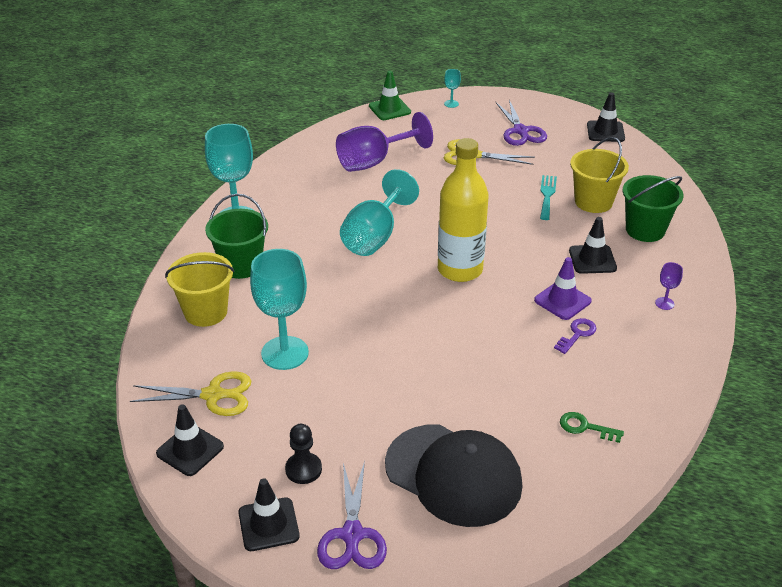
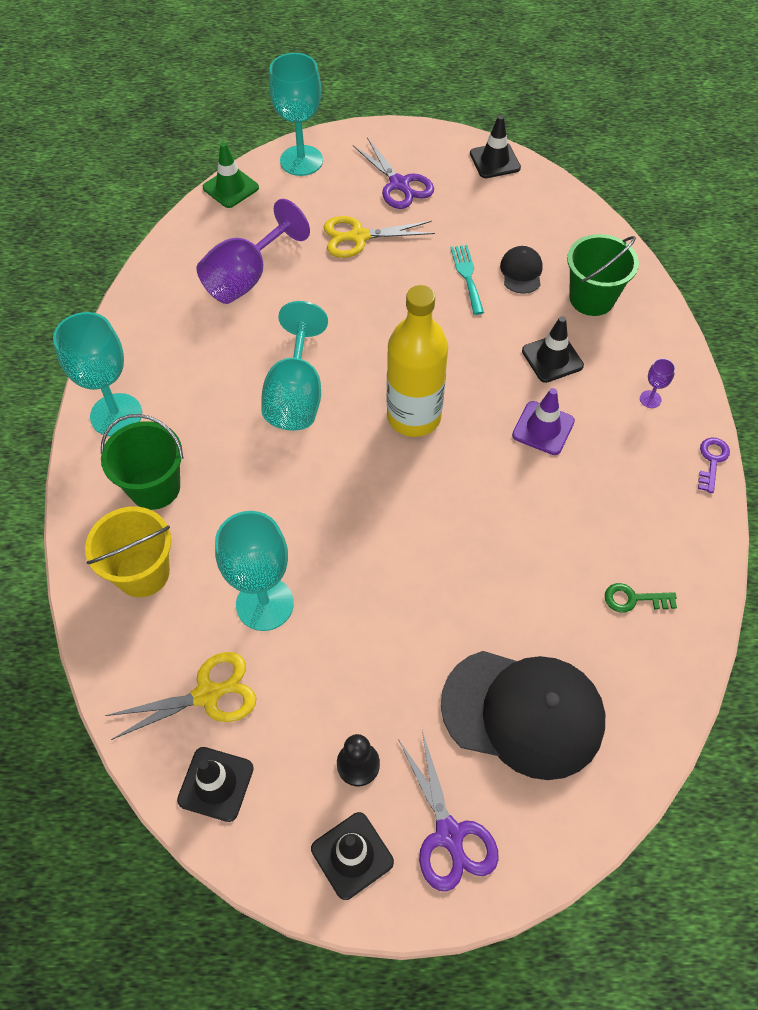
camera: 20 degrees left, 20 degrees up
(451, 104) = (301, 161): turquoise goblet -> turquoise goblet, size x2.37
(577, 334) = (576, 472): purple key -> purple key (712, 461)
(593, 202) = (521, 272): yellow bucket -> black cap

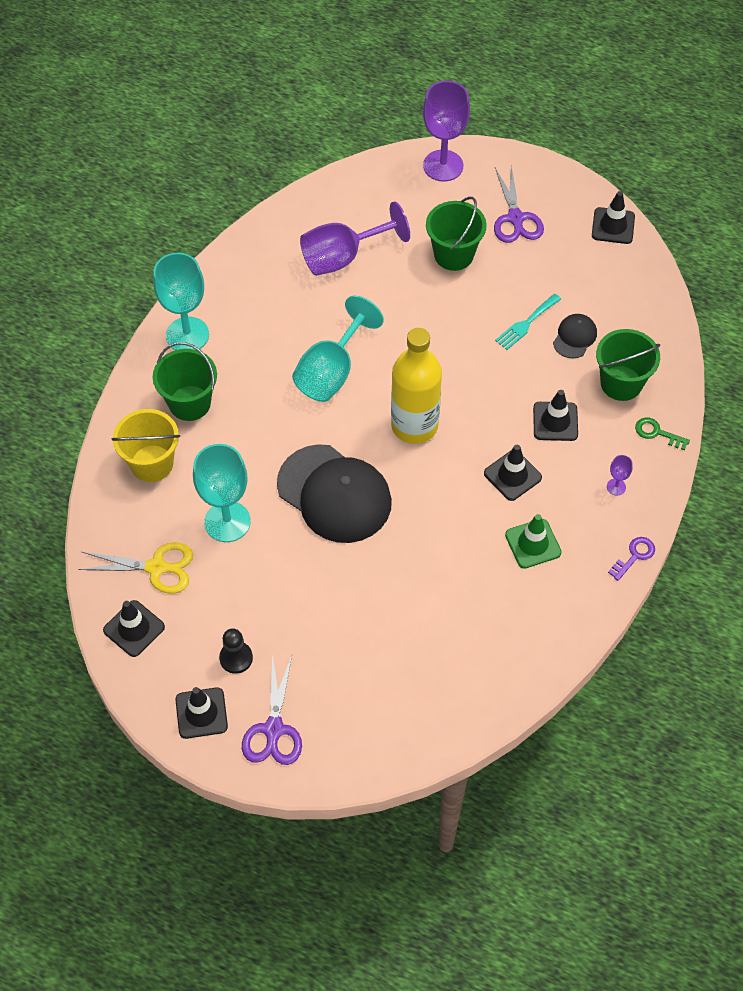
camera: 25 degrees right, 0 degrees up
(230, 188) = (370, 170): green traffic cone -> green traffic cone (533, 544)
(301, 161) = (443, 166): turquoise goblet -> purple goblet
(358, 237) = (454, 254): yellow scissors -> green bucket
(467, 276) = (526, 323): turquoise fork -> turquoise fork turned 150 degrees counterclockwise
(523, 713) = (371, 675): black cap -> black cap (334, 494)
(543, 428) = (512, 475): purple traffic cone -> black traffic cone
(634, 599) = (503, 632): green key -> green key (657, 433)

